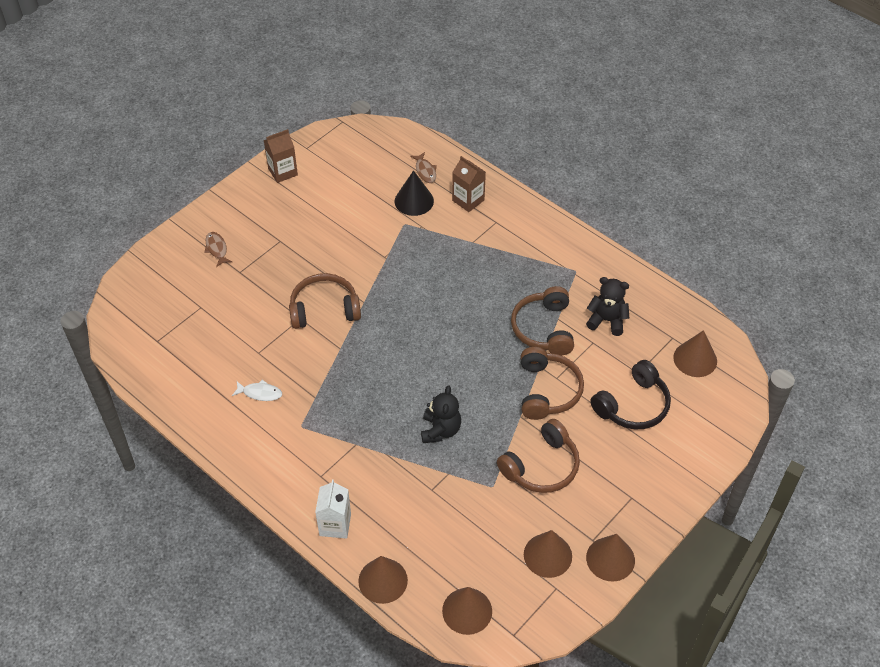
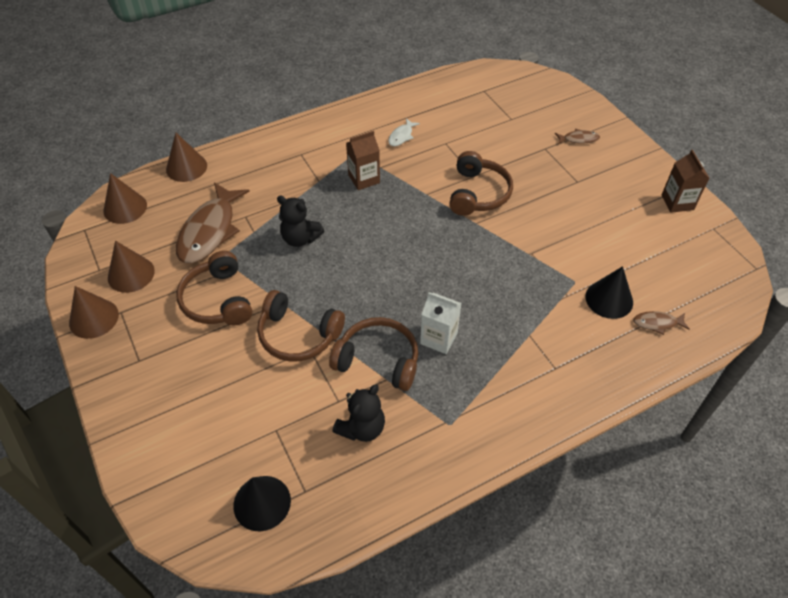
camera: 110 degrees right, 0 degrees up
(335, 525) = (252, 152): white carton -> white carton (438, 338)
(464, 512) = (210, 231): none -> brown fish
(468, 200) = (598, 351): brown carton -> brown carton (364, 179)
(633, 405) = (238, 406): black headphones -> none
(695, 359) = (262, 503): brown cone -> black cone

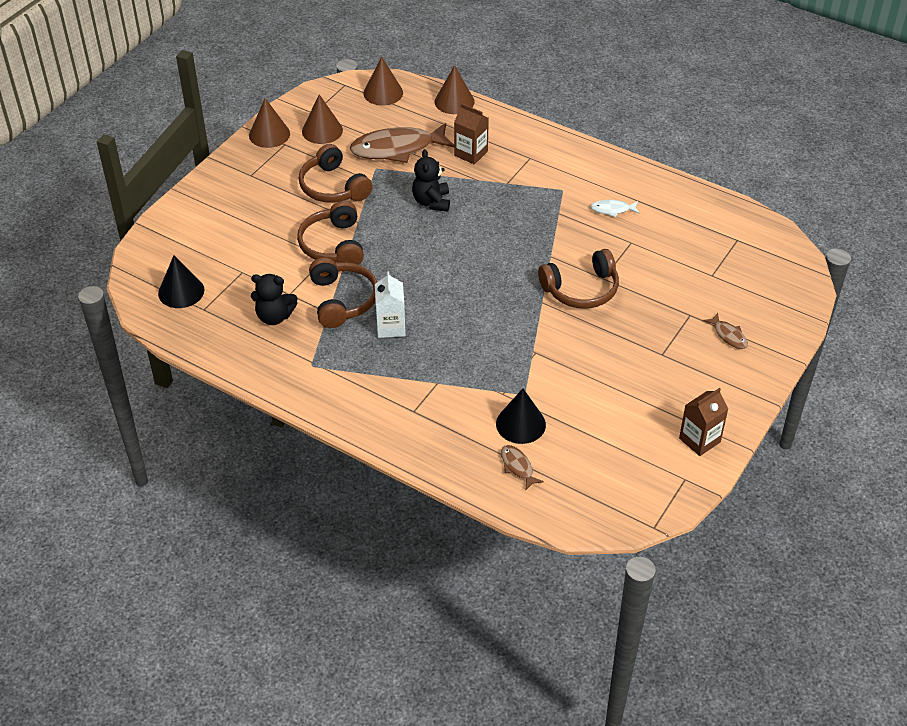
camera: 60 degrees right, 5 degrees down
(218, 300) = (333, 187): brown headphones -> brown headphones turned 75 degrees counterclockwise
(364, 179) = (534, 209): brown carton -> brown carton (471, 153)

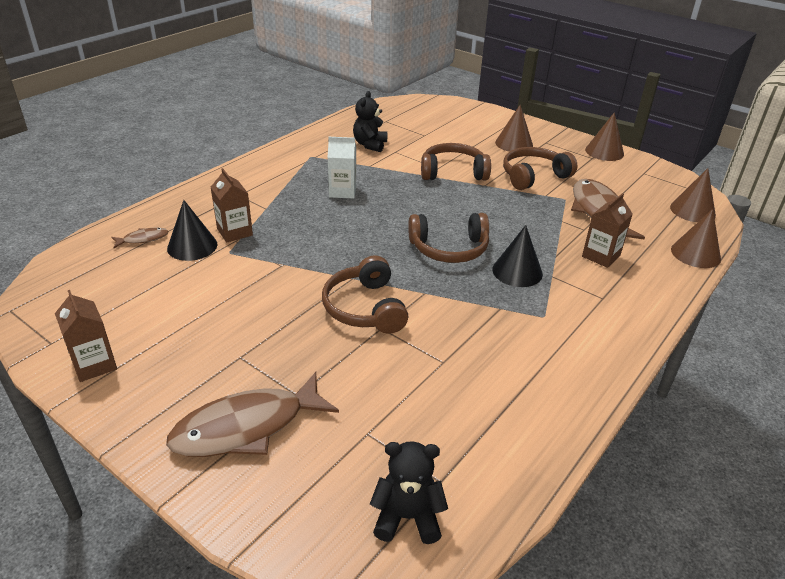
camera: 95 degrees right, 10 degrees down
(181, 291) = (406, 114): black cone -> black cone (517, 271)
(322, 130) = (617, 175): brown cone -> brown cone (514, 143)
(342, 300) = (382, 172): brown headphones -> brown headphones (449, 248)
(431, 202) = (515, 225): black teddy bear -> black teddy bear (407, 517)
(488, 397) = (234, 232): none -> brown carton
(612, 209) = (507, 354): white fish -> none
(728, 335) = (247, 427): brown fish -> brown fish, size x2.22

